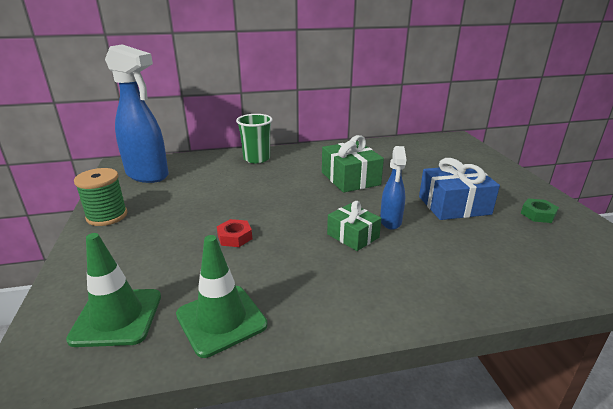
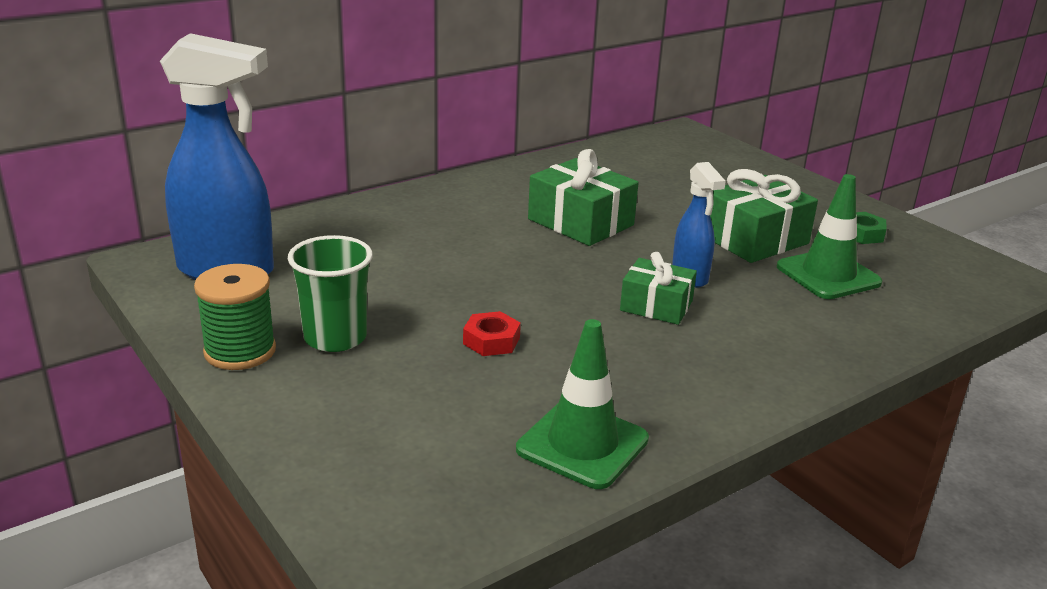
camera: 25 degrees left, 0 degrees up
(117, 317) = (437, 477): green traffic cone -> green traffic cone (828, 275)
(256, 158) = (396, 211): green cup -> green cup (335, 338)
(454, 205) = (754, 239): blue gift -> green gift

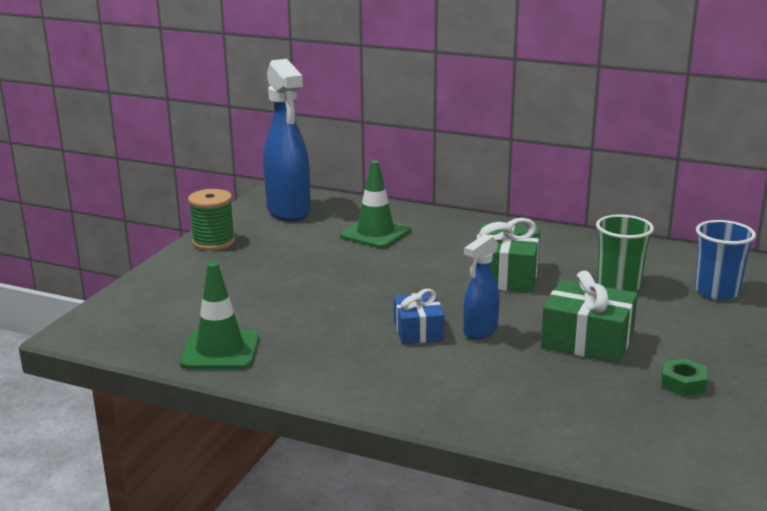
camera: 60 degrees right, 5 degrees down
(335, 338) = (254, 257): green cup -> green cup (618, 285)
(491, 341) = (303, 295): red nut -> none
(656, 306) = (418, 330): green gift -> blue gift
(714, 161) = (717, 291): none -> blue cup
(828, 275) = (571, 383): green traffic cone -> green traffic cone (375, 233)

